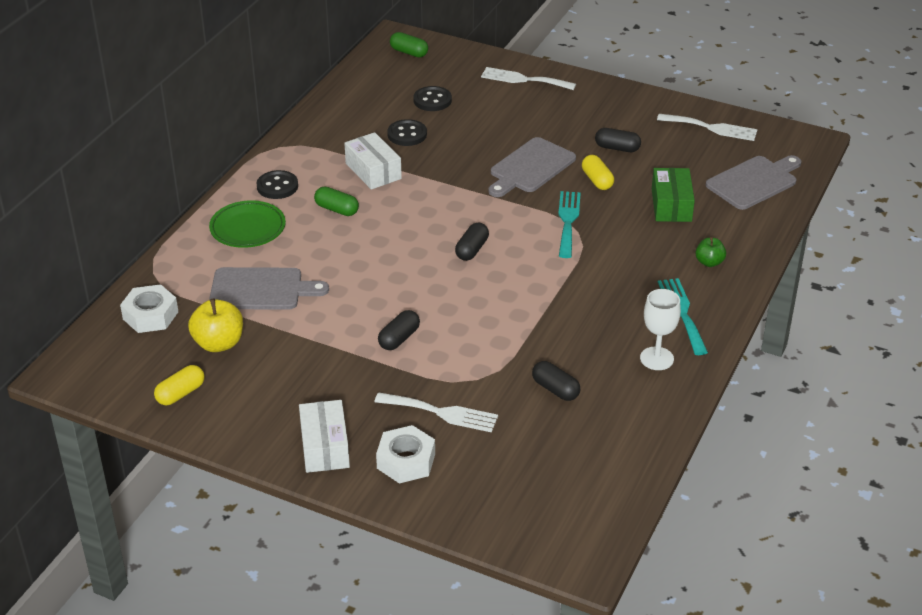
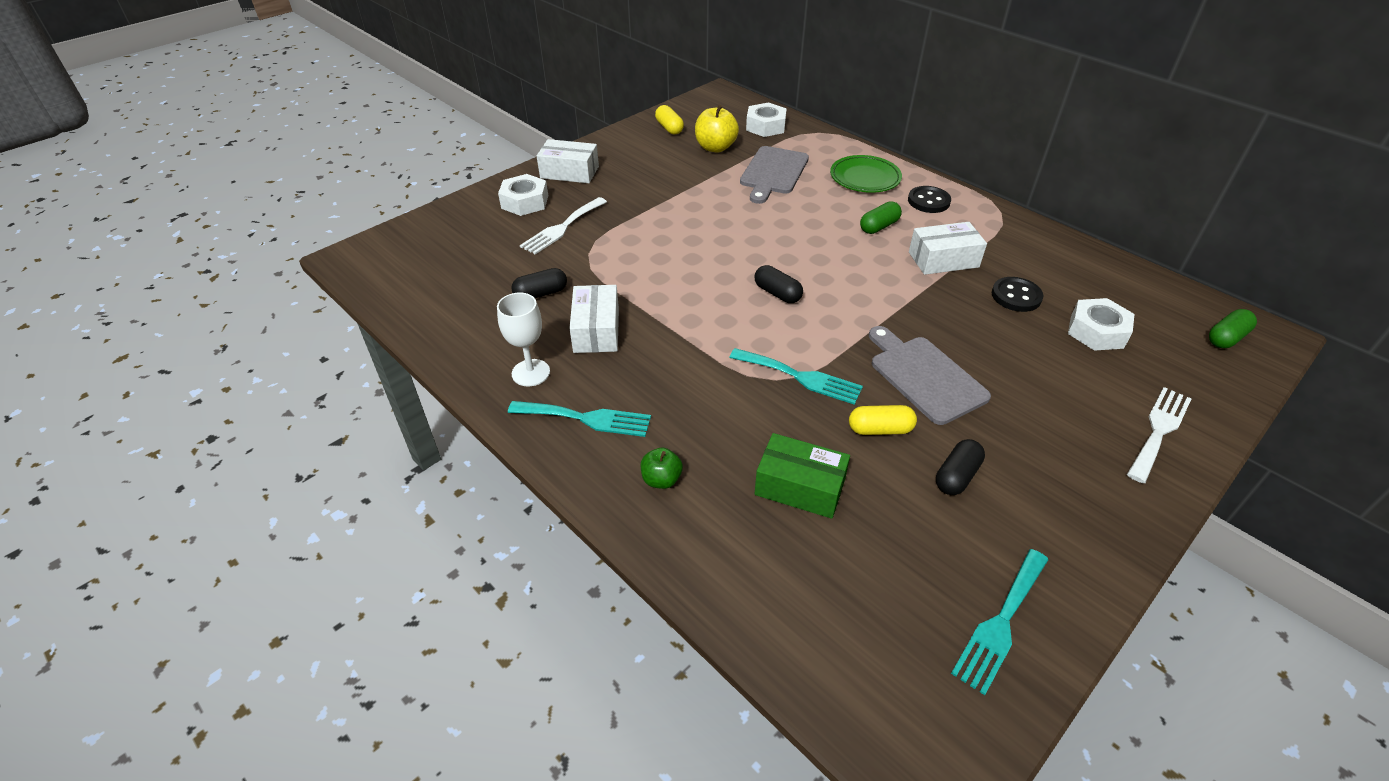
camera: 110 degrees right, 5 degrees up
(399, 338) = (668, 225): black capsule -> none
(432, 100) = (1096, 332): black button -> white nut
(582, 338) = (596, 330): none -> white box
(711, 128) = (1000, 623): white fork -> turquoise fork
(754, 182) = (827, 616): grey cutting board -> none

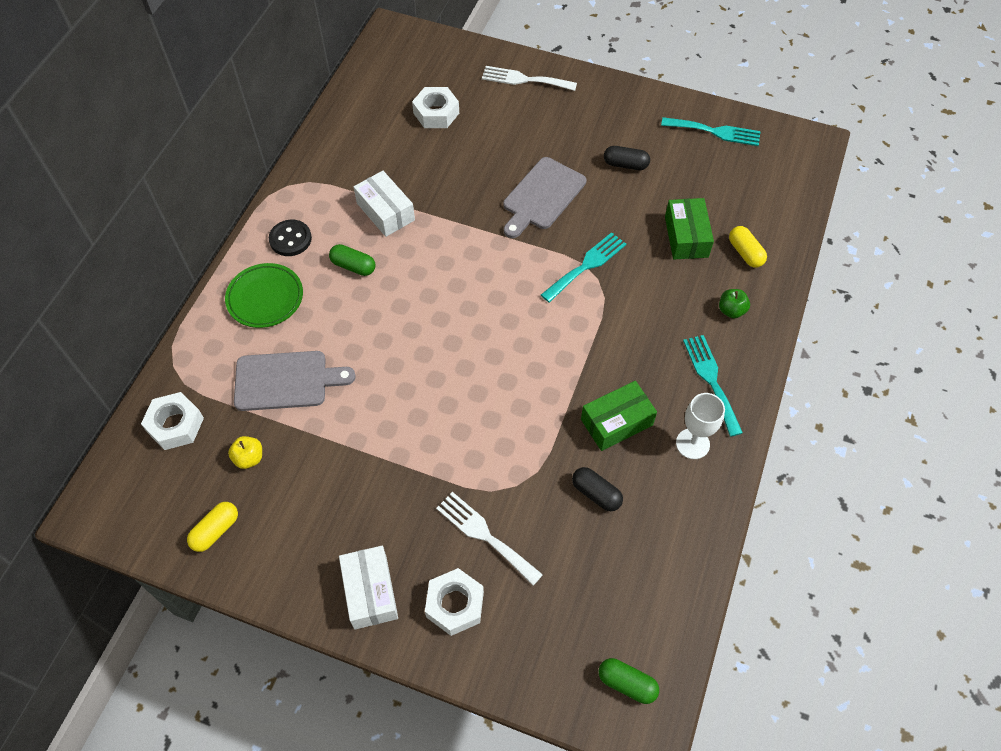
camera: 115 degrees left, 15 degrees up
(562, 228) = (485, 535): white fork -> white fork turned 150 degrees counterclockwise
(596, 330) = (616, 422): white box -> green box
(715, 147) = (249, 458): yellow apple -> yellow apple, size x0.60
(777, 293) = (494, 311): black capsule -> none
(800, 377) = (586, 265): turquoise fork -> turquoise fork turned 45 degrees clockwise
(880, 429) = (610, 209): yellow capsule -> yellow capsule (745, 253)
(1016, 296) = (415, 160): black button -> none
(1226, 338) = (407, 50): green capsule -> green capsule (627, 683)

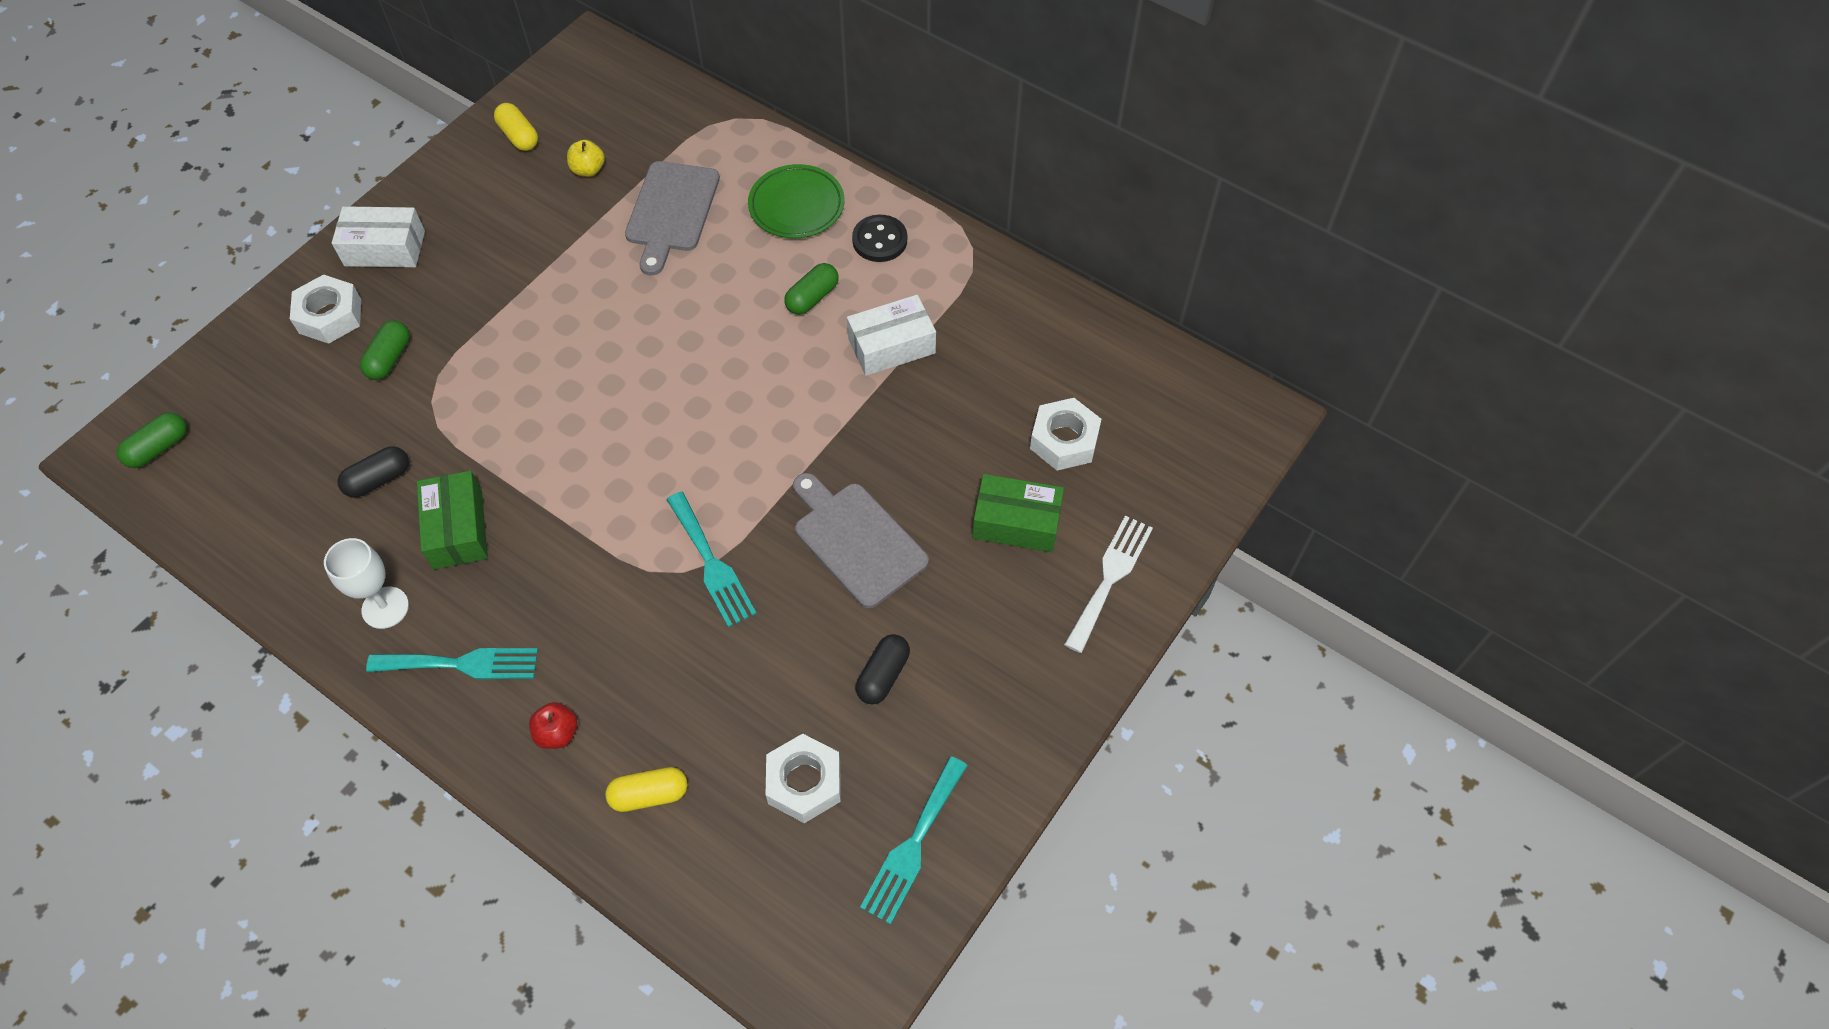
camera: 105 degrees right, 0 degrees up
(175, 425) = (658, 115): white nut -> white nut (804, 782)
(485, 535) = (389, 358): white fork -> green capsule
(686, 237) = (711, 717): green box -> green box (1016, 523)
(731, 310) = (557, 733): green apple -> red apple

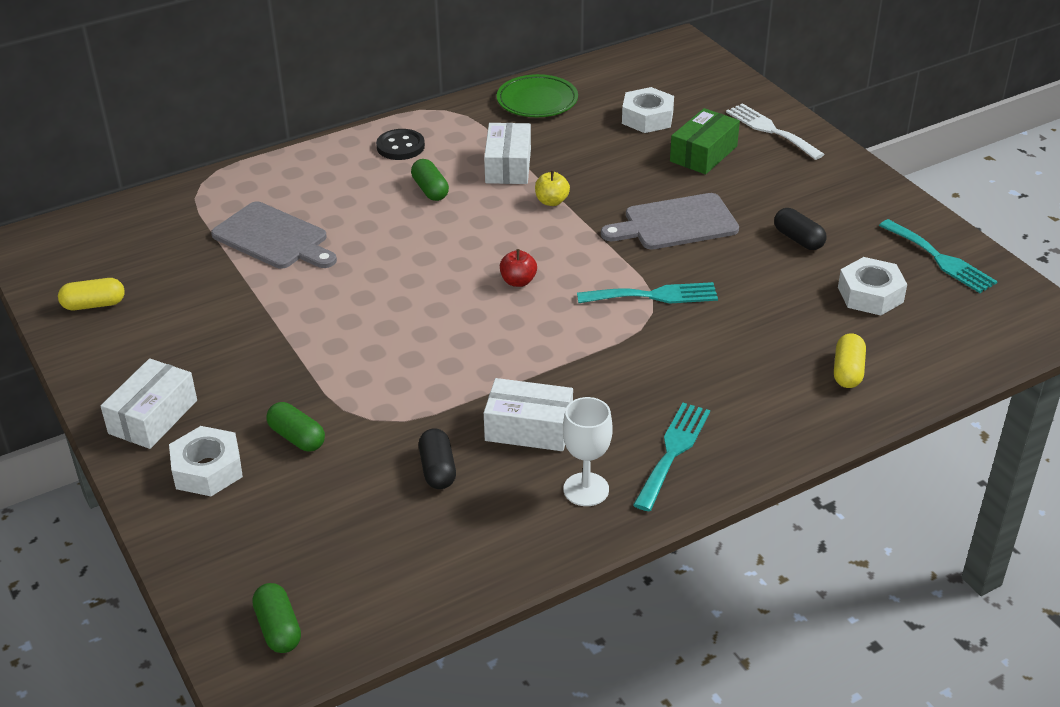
camera: 65 degrees left, 20 degrees down
(458, 529) = (529, 428): green box -> white box
(557, 733) = (769, 409): red apple -> red apple (518, 281)
(588, 170) = (179, 272): yellow apple -> yellow apple (551, 201)
(796, 206) = (328, 175): green plate -> green plate (537, 101)

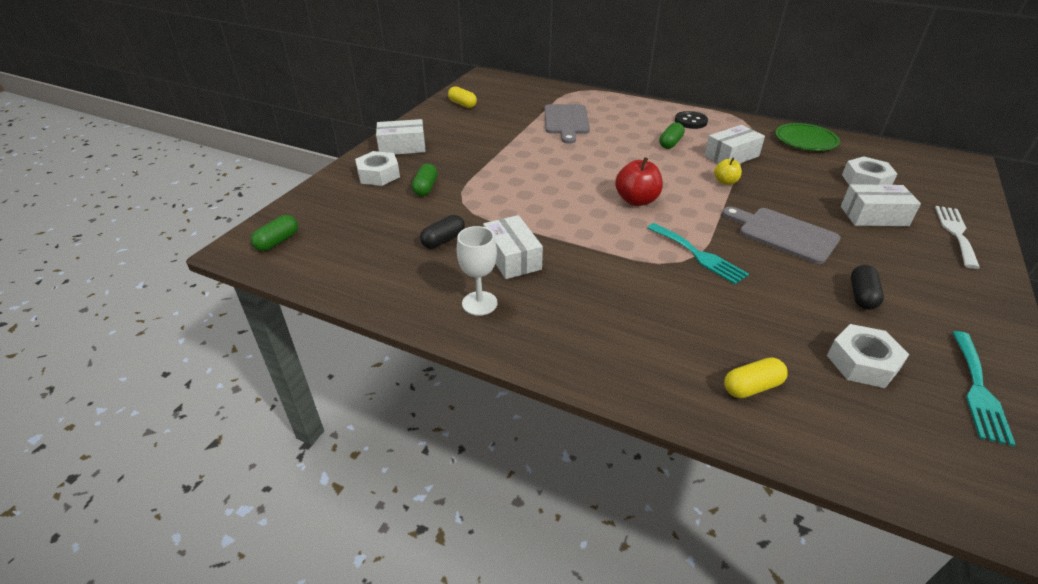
camera: 55 degrees right, 0 degrees up
(518, 281) = (636, 200): red apple -> red apple, size x1.68
(673, 451) = (555, 327): turquoise fork -> none
(703, 154) = (874, 216): green box -> white box

